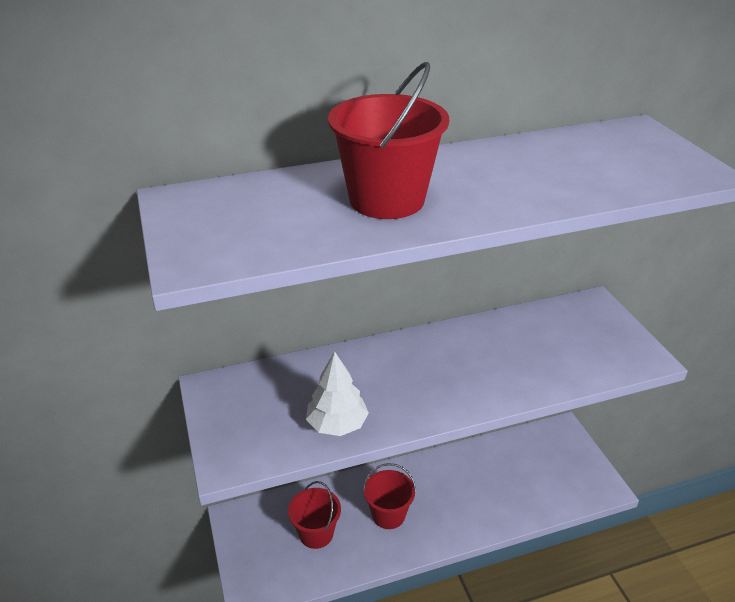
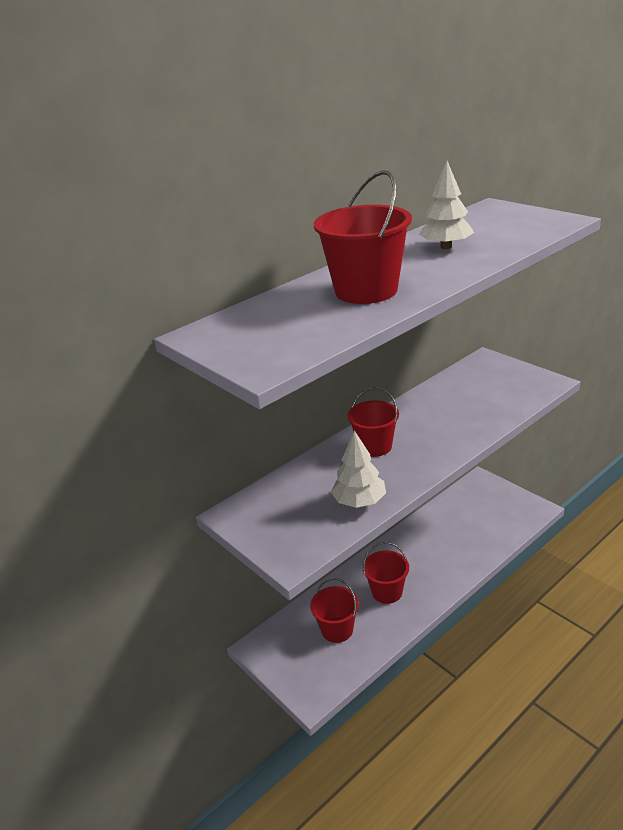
camera: 20 degrees left, 5 degrees down
(399, 365) = (375, 446): none -> red bucket
(529, 168) = (446, 247): none -> white tree

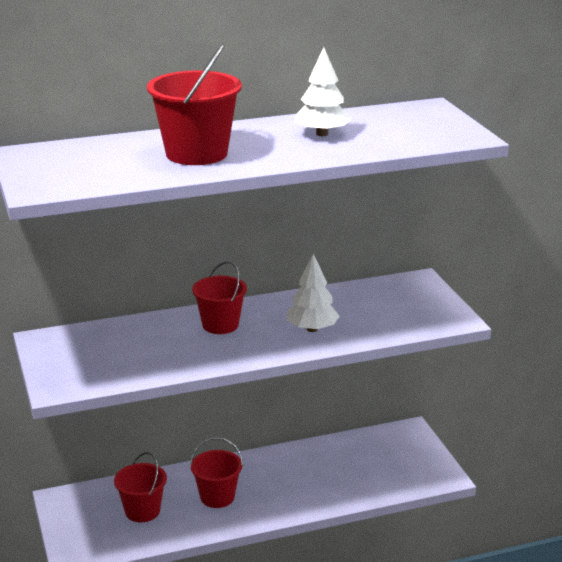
camera: 20 degrees right, 5 degrees down
(359, 501) = (158, 364): white tree -> white tree (312, 329)

